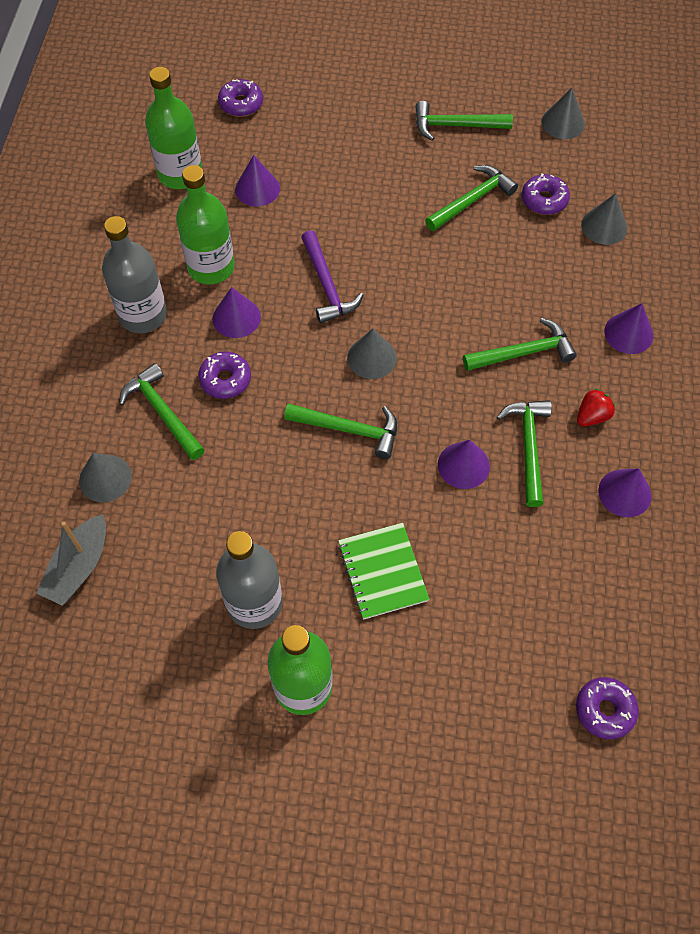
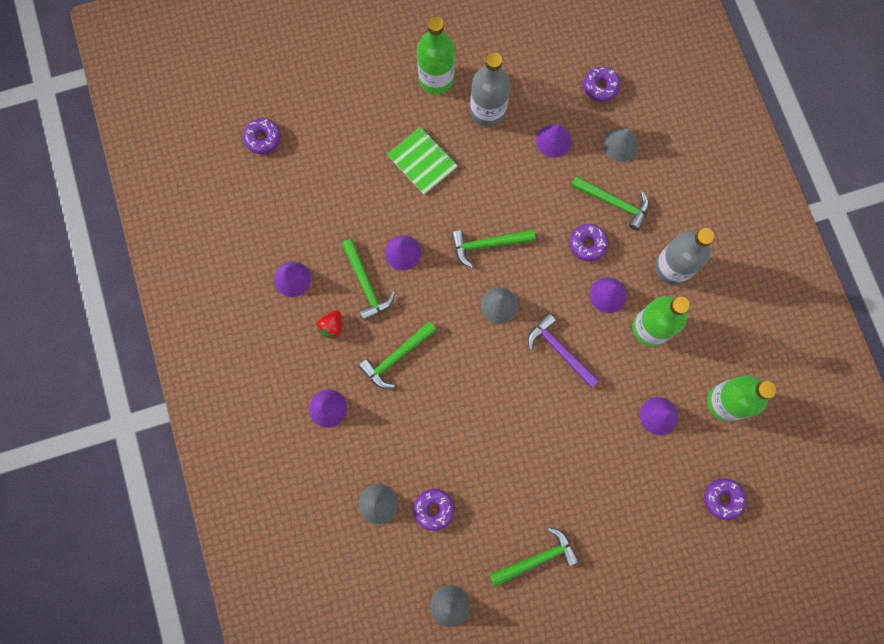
camera: 155 degrees right, 15 degrees up
(79, 567) = (600, 87): grey boat -> purple donut
(188, 522) = (553, 140): none -> purple cone
(472, 200) = (490, 482): green hammer -> none

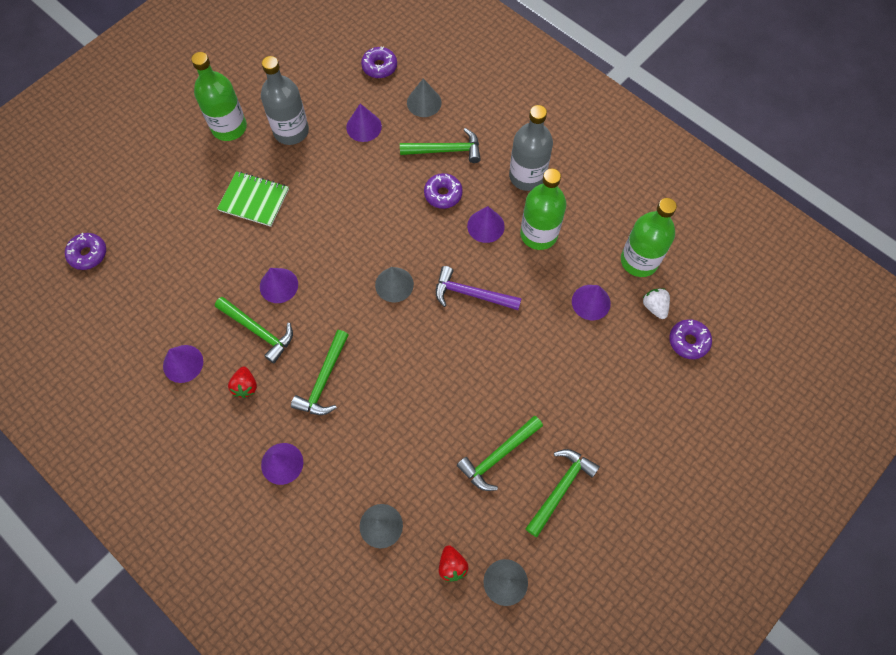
camera: 30 degrees left, 10 degrees down
(415, 568) = (452, 566): none -> red strawberry
(434, 509) = (438, 499): purple donut -> none
(487, 245) = (354, 239): green hammer -> green hammer (498, 456)
(712, 451) = (654, 307): none -> white strawberry

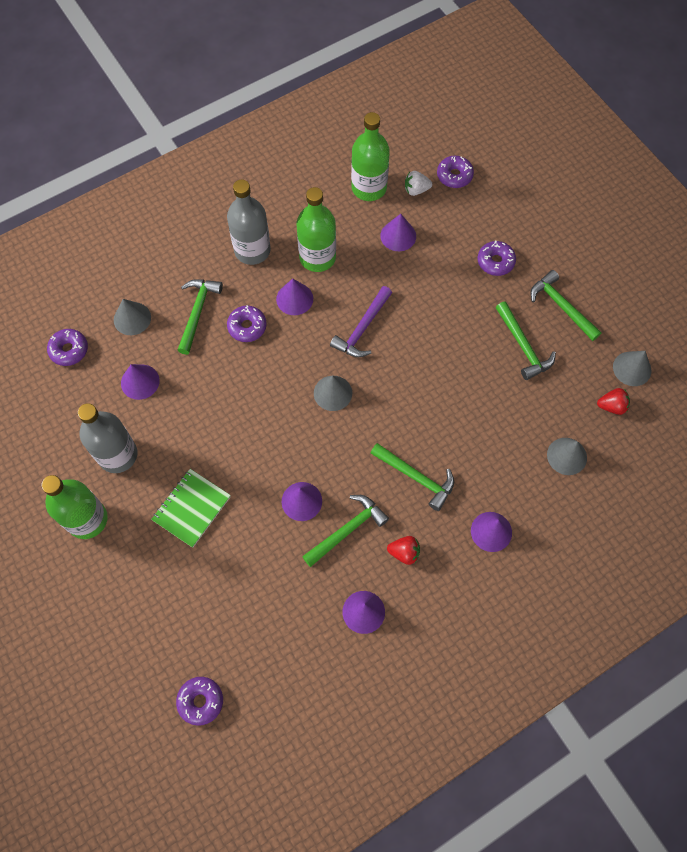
camera: 75 degrees left, 0 degrees up
(593, 406) = (495, 262): none -> purple donut

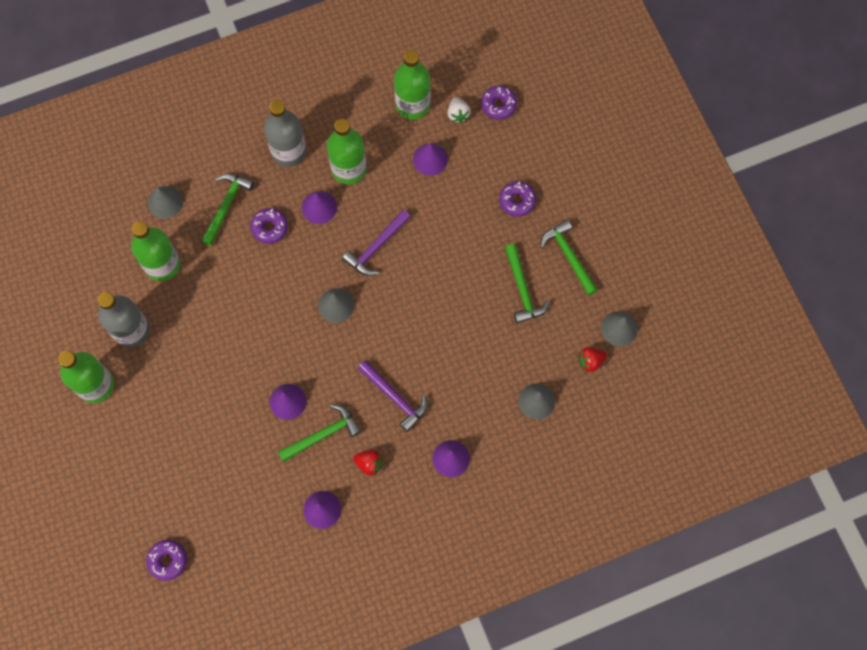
camera: 10 degrees right, 5 degrees up
(69, 350) = (103, 223): purple donut -> none
(140, 381) = (162, 265): purple cone -> green bottle
(191, 508) = (189, 391): green notebook -> none
(416, 190) = (458, 114): white strawberry -> white strawberry turned 105 degrees counterclockwise
(416, 477) = (395, 397): green hammer -> purple hammer
(611, 406) = (590, 361): red strawberry -> red strawberry turned 150 degrees clockwise

